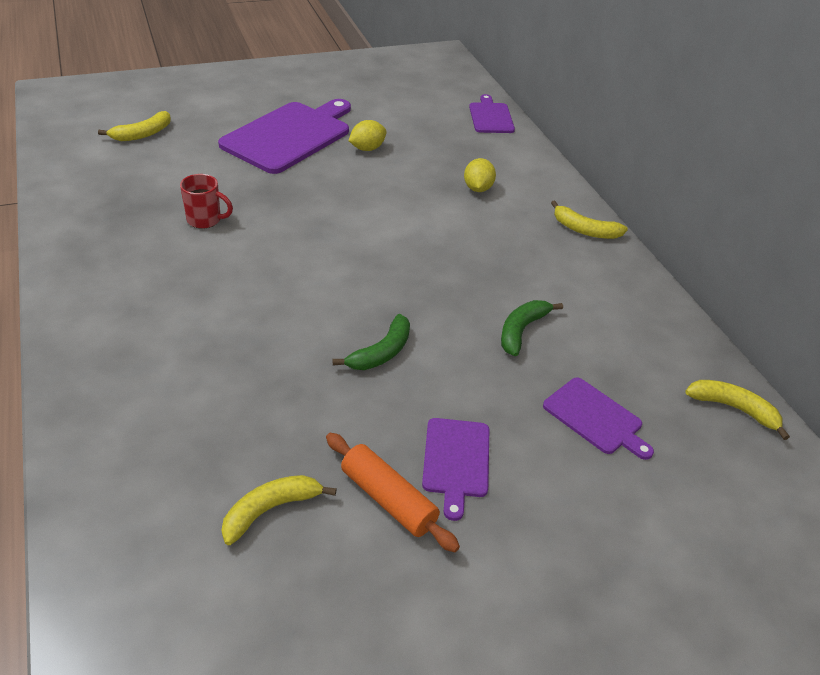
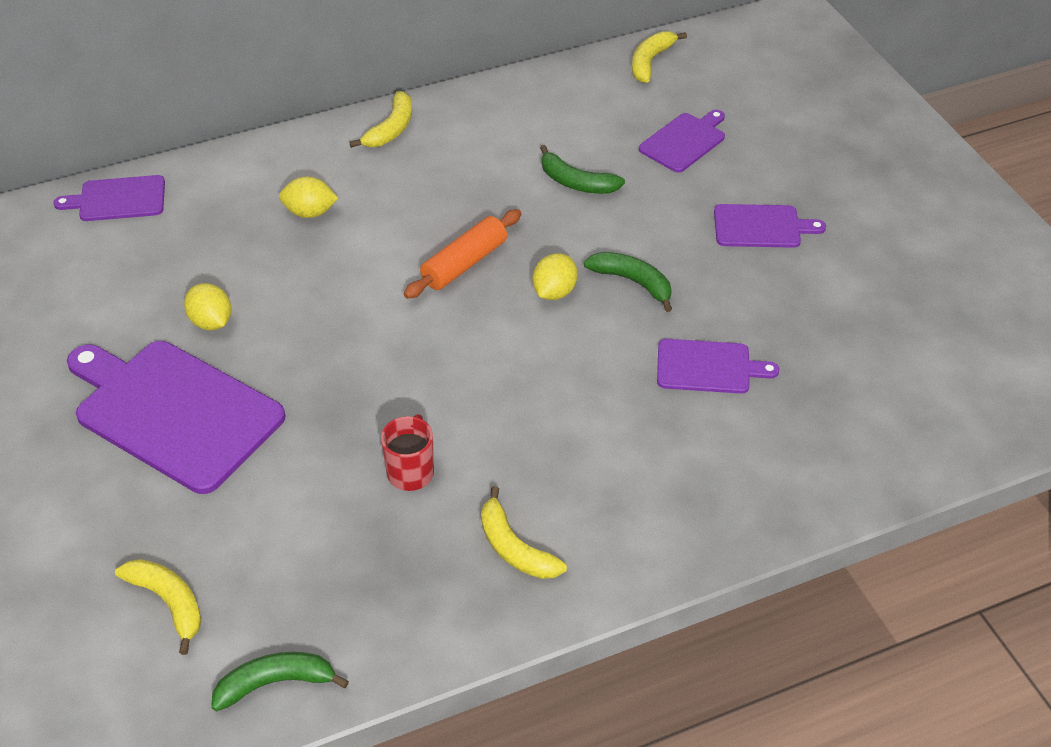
camera: 90 degrees left, 5 degrees up
(66, 165) = (275, 683): none -> green banana
(263, 388) = (708, 367): none -> purple cutting board
(270, 510) = (854, 341): yellow banana -> yellow banana (514, 548)
(375, 303) = (554, 292): none -> yellow lemon
(388, 499) = (817, 267): orange rolling pin -> orange rolling pin (464, 264)

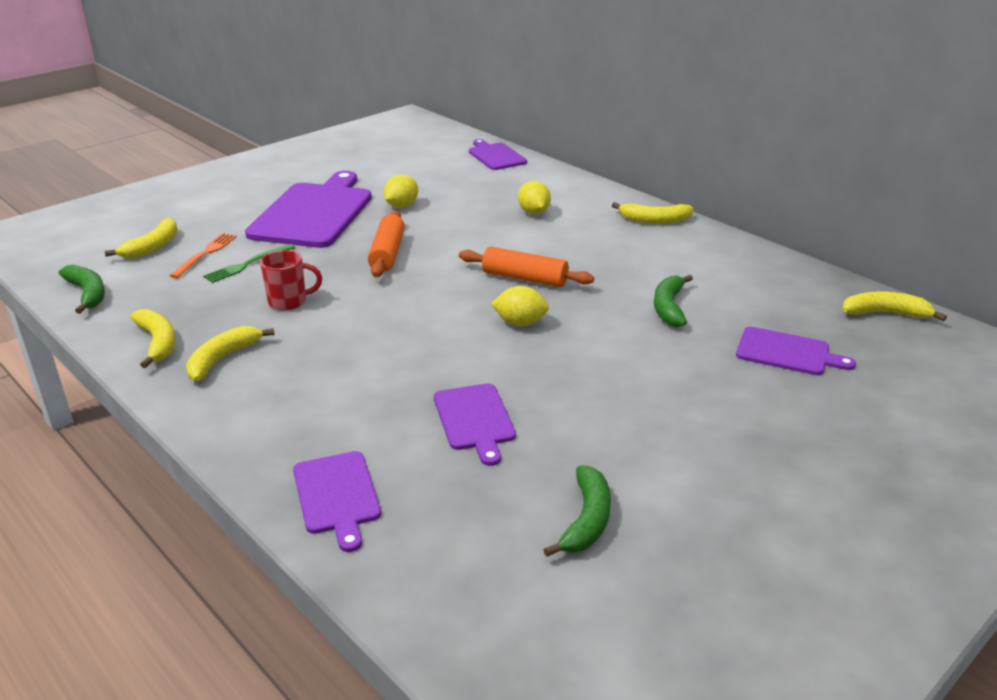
camera: 70 degrees right, 15 degrees down
(230, 543) = (205, 254): none -> orange fork
(288, 500) = (247, 264): none -> green fork
(339, 362) = (387, 253): none -> orange rolling pin
(448, 608) = (158, 342): none -> yellow banana
(633, 282) = (561, 359): green banana -> green banana (586, 520)
(761, 227) = (702, 420): purple cutting board -> purple cutting board (337, 496)

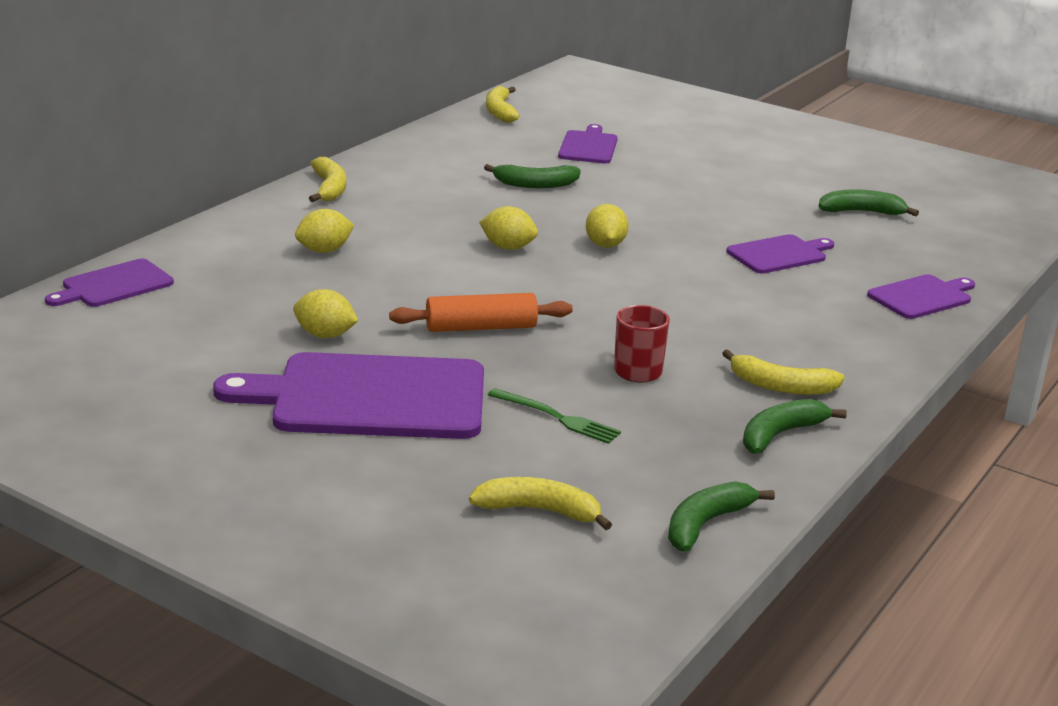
camera: 105 degrees left, 5 degrees down
(158, 342) = (780, 434): yellow banana -> green banana
(205, 254) = (542, 458): orange fork -> none
(524, 278) = (508, 247): orange rolling pin -> yellow lemon

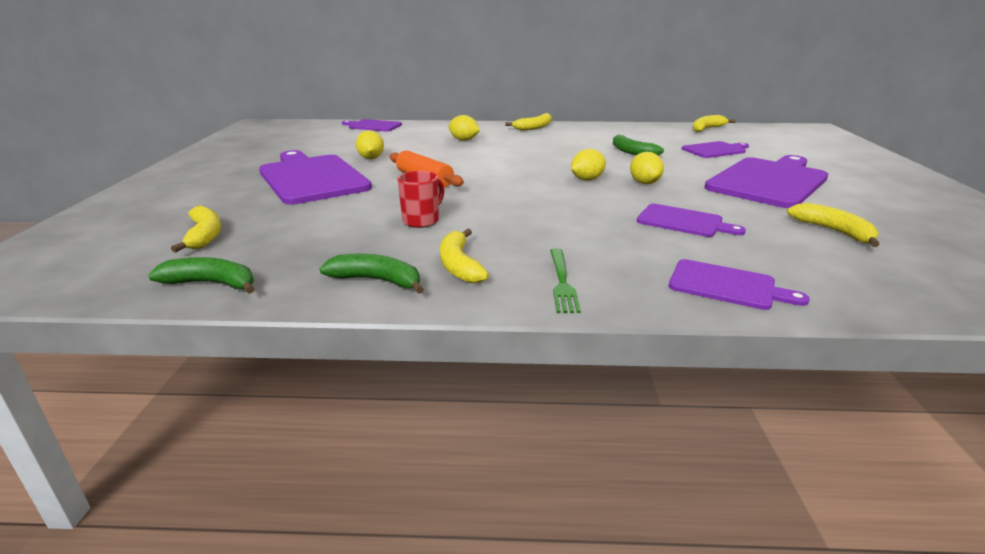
camera: 60 degrees right, 0 degrees up
(508, 247) = (536, 164): yellow lemon -> yellow lemon (644, 183)
(557, 417) = (331, 215): green fork -> green fork (562, 282)
(719, 174) = (769, 181): none -> purple cutting board
(861, 212) = (833, 231): green banana -> yellow banana

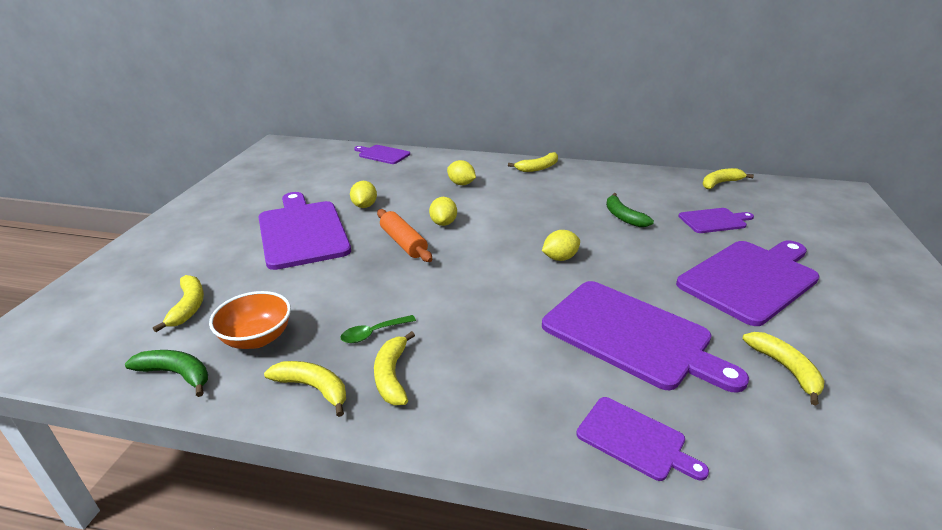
camera: 10 degrees right, 5 degrees up
(296, 251) = (257, 338): none -> orange bowl
(377, 280) = (313, 388): green banana -> yellow banana
(422, 221) = (380, 306): red mug -> none
(424, 239) = (373, 333): none -> green spoon
(562, 282) = (477, 412): green fork -> none
(644, 183) = (616, 269): yellow lemon -> yellow lemon (443, 223)
(683, 221) = (631, 335): purple cutting board -> purple cutting board, size x1.92

